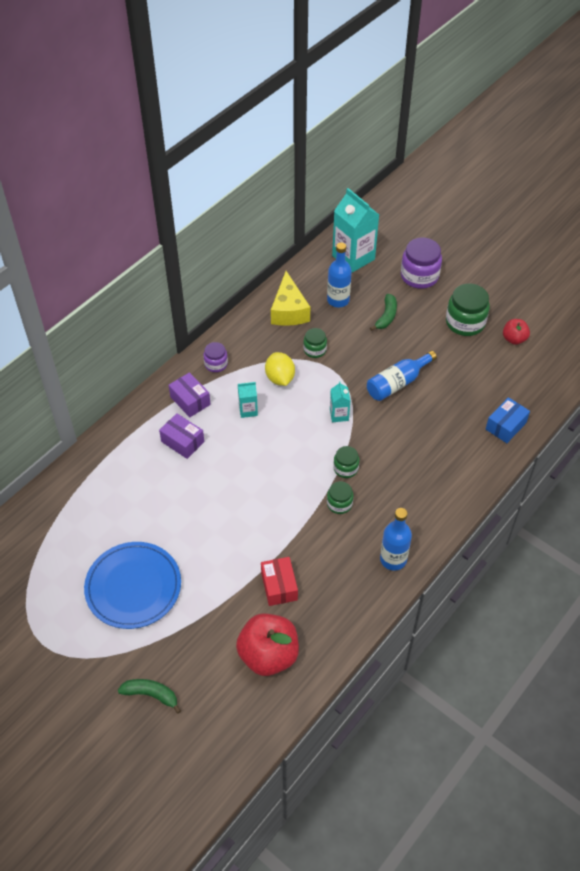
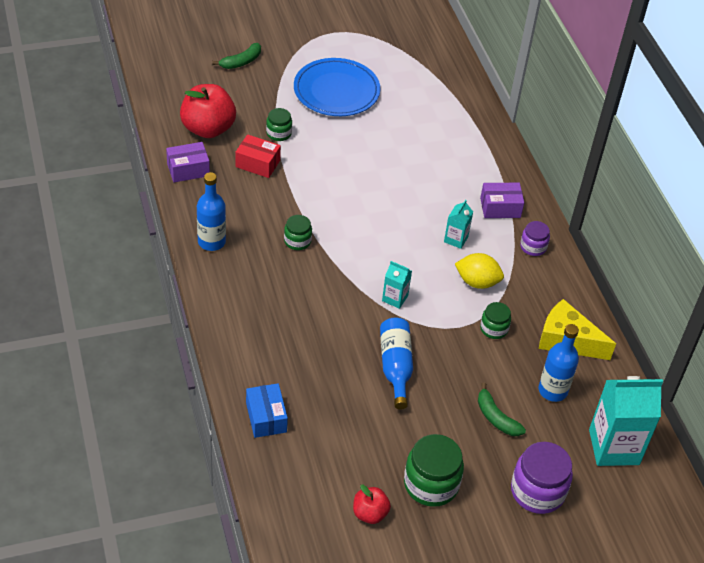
camera: 120 degrees right, 5 degrees down
(182, 442) = (455, 180): purple box -> purple box (188, 169)
(345, 468) = (330, 267): green jar -> green jar (279, 133)

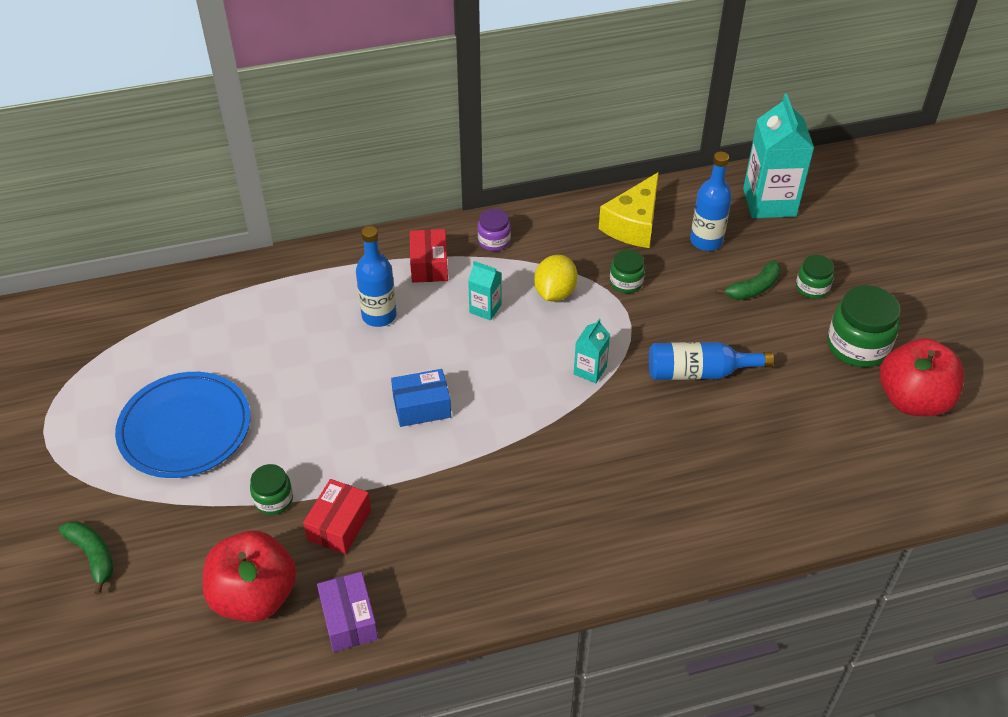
camera: 85 degrees left, 0 degrees up
(211, 242) = (504, 578): blue bottle -> blue bottle (379, 315)
(266, 417) = (805, 502): blue box -> blue box (422, 407)
(297, 241) = (497, 473): green jar -> green jar (812, 288)
(370, 513) = (912, 400): red apple -> red apple, size x1.87
(500, 208) = (429, 265): purple box -> red box
(537, 491) = (840, 262): purple jar -> none

